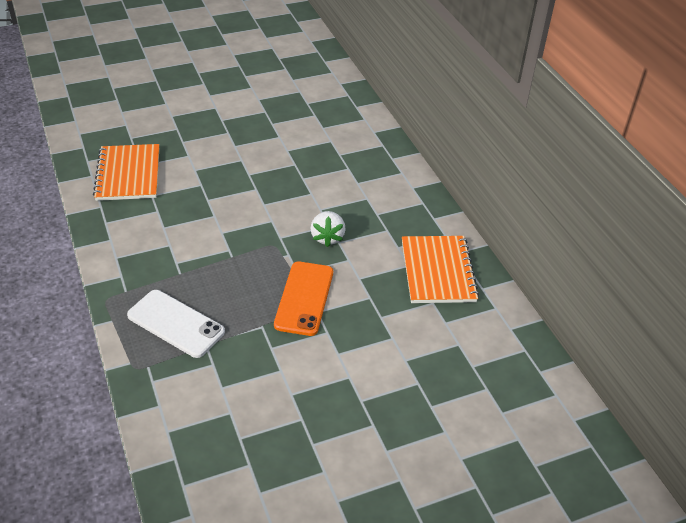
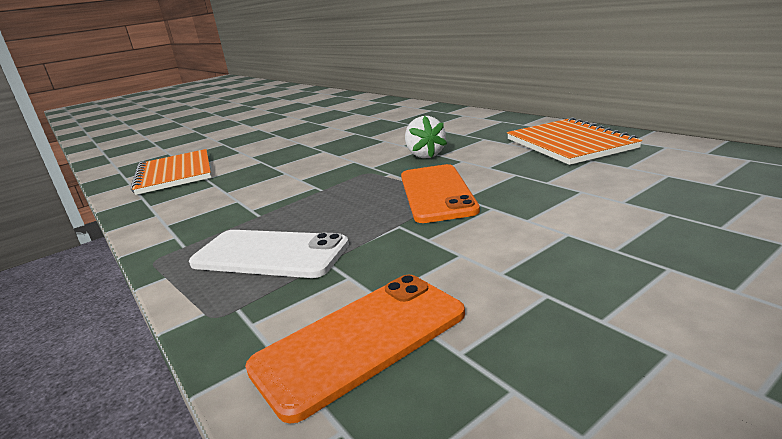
camera: 10 degrees left, 20 degrees down
(200, 414) = (361, 340): none -> orange phone

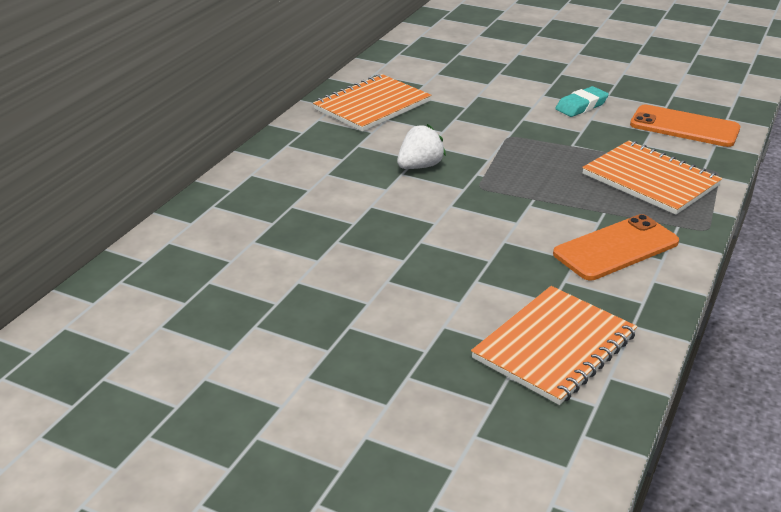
camera: 120 degrees left, 10 degrees up
(269, 254) = (650, 180): white phone -> orange notebook
(436, 193) = (510, 142): orange phone -> orange phone (616, 248)
(508, 256) = (581, 106): none -> turquoise eraser

